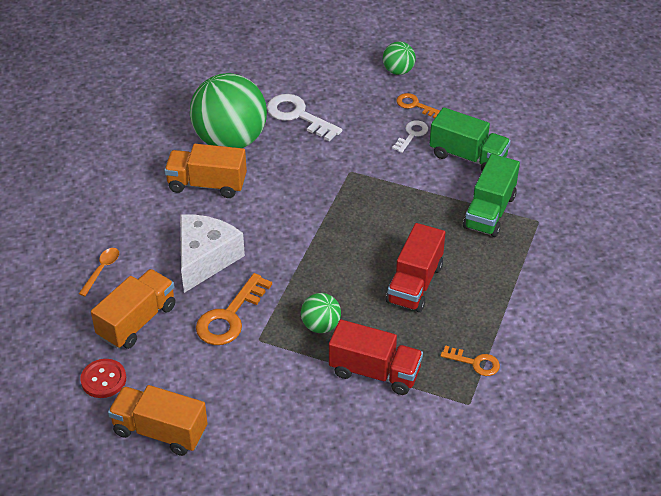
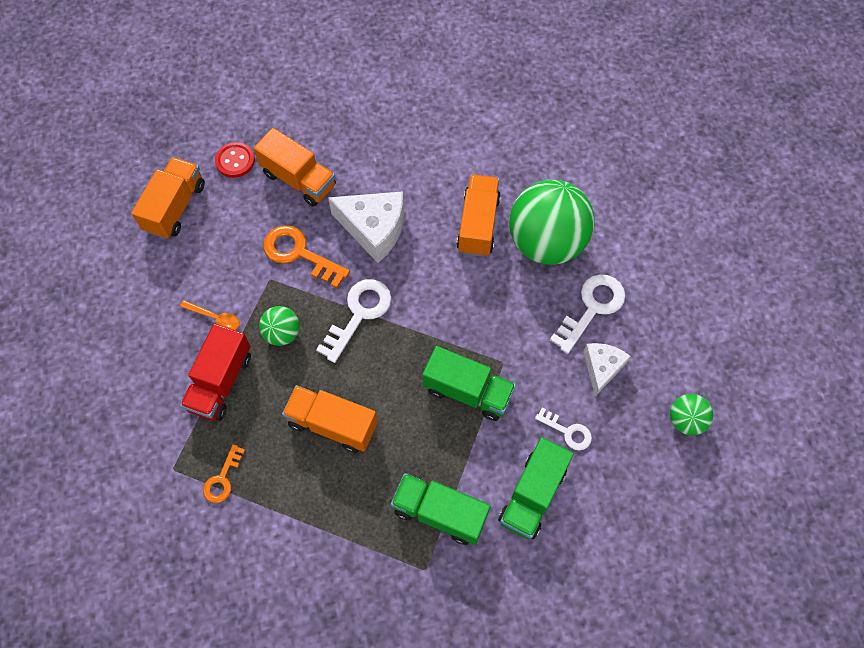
camera: 90 degrees right, 20 degrees up
(102, 270) = (362, 146): orange spoon -> orange spoon (215, 318)
(300, 268) = (359, 314): none -> white key
(354, 113) = (602, 368): none -> white cheese
(378, 193) = (467, 391): none -> green truck
(414, 284) = (332, 424): red truck -> orange truck
(415, 105) = (621, 437): orange key -> none

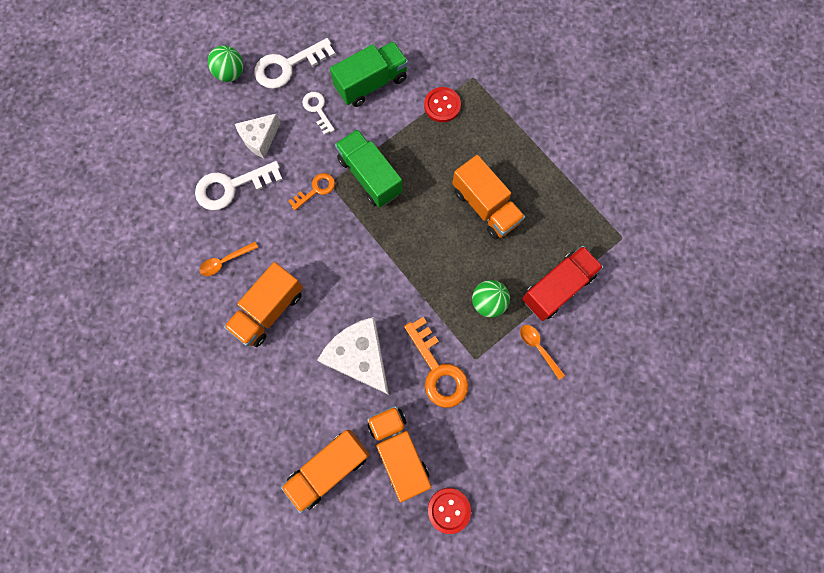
camera: 150 degrees left, 10 degrees up
(175, 207) = (529, 487): orange truck -> orange truck (329, 468)
(223, 479) = (587, 210): orange key -> orange key (316, 190)
(359, 314) = (417, 284): white key -> white key (288, 66)
(439, 513) = (442, 105): green truck -> red button
(546, 242) = (225, 261): green ball -> orange spoon

